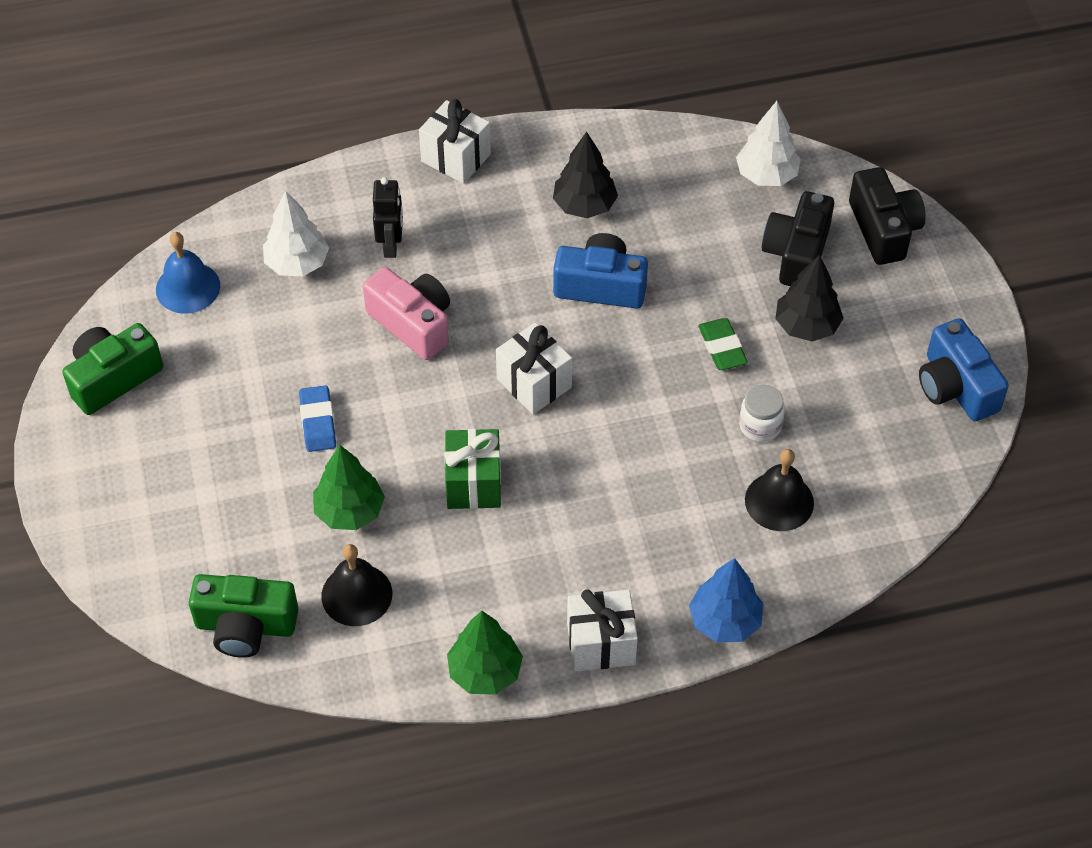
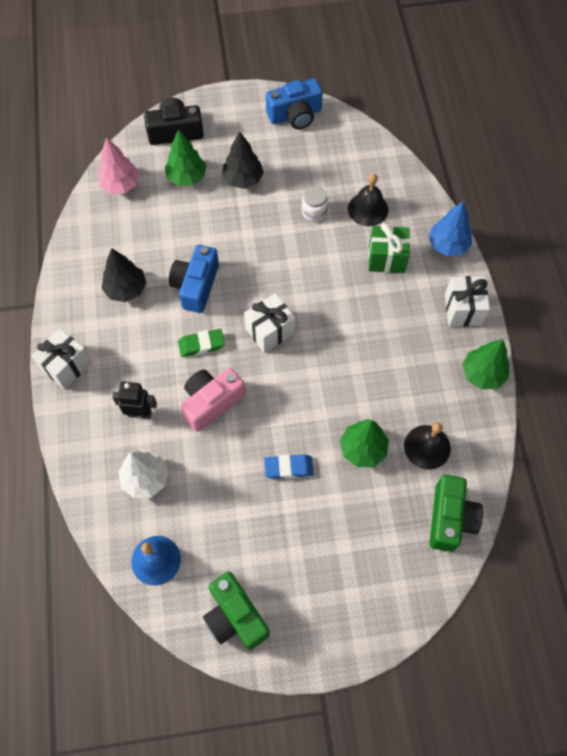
camera: 85 degrees left, 10 degrees up
(473, 483) = (345, 372): green gift -> green gift (386, 258)
(722, 347) = (254, 224): green eraser -> green eraser (201, 344)
(766, 175) = (120, 185): white tree -> pink tree
(796, 253) = (186, 177): black camera -> green tree

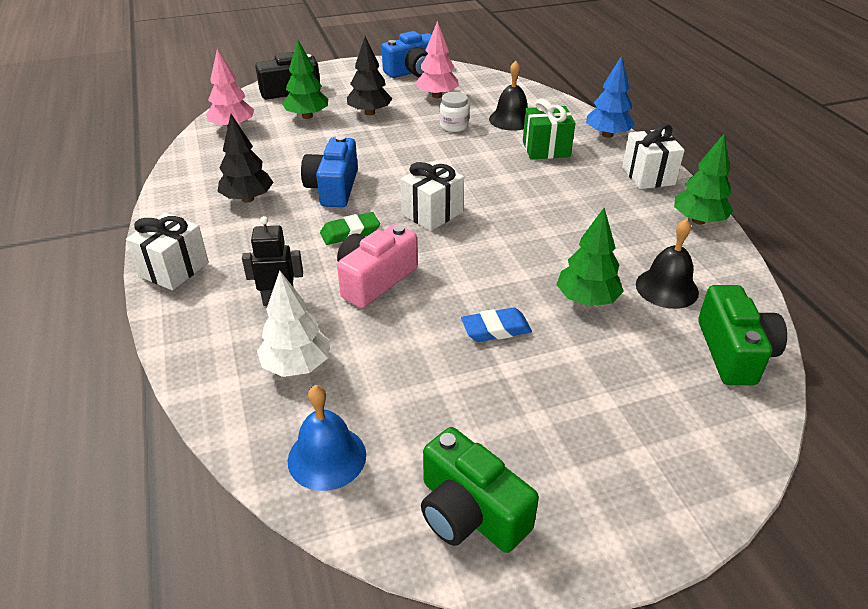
camera: 10 degrees left, 25 degrees down
(309, 160) = (437, 96): none -> pink tree

